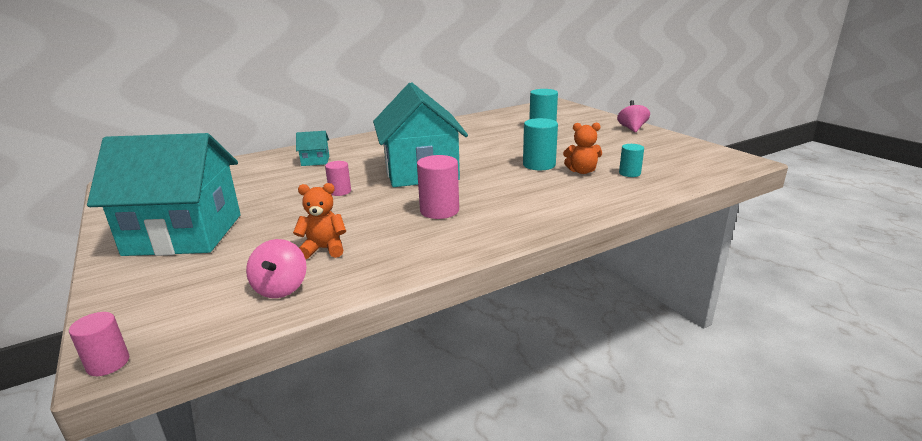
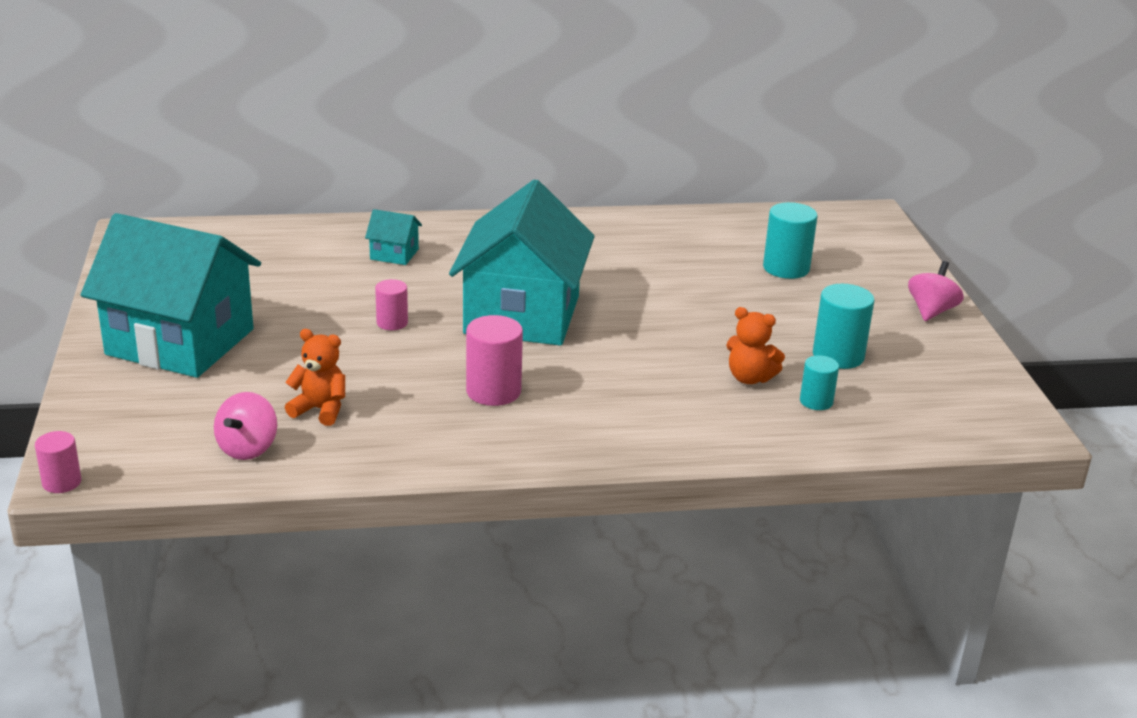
camera: 20 degrees right, 5 degrees up
(539, 165) = (700, 348): turquoise cylinder -> turquoise cylinder (838, 356)

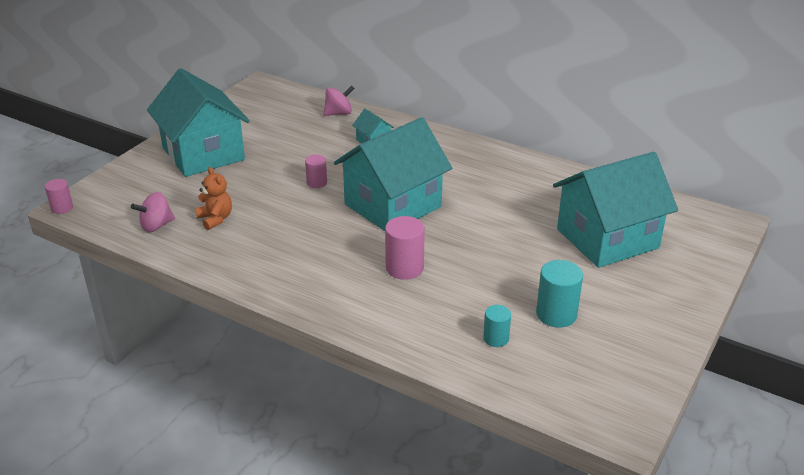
camera: 40 degrees right, 5 degrees up
(493, 391) = (313, 246): pink cylinder -> pink cylinder (404, 268)
(749, 378) = (474, 303): orange teddy bear -> none
(786, 268) = (607, 238): turquoise cylinder -> turquoise house
(931, 311) = (674, 311): pink spinning top -> pink spinning top (338, 113)

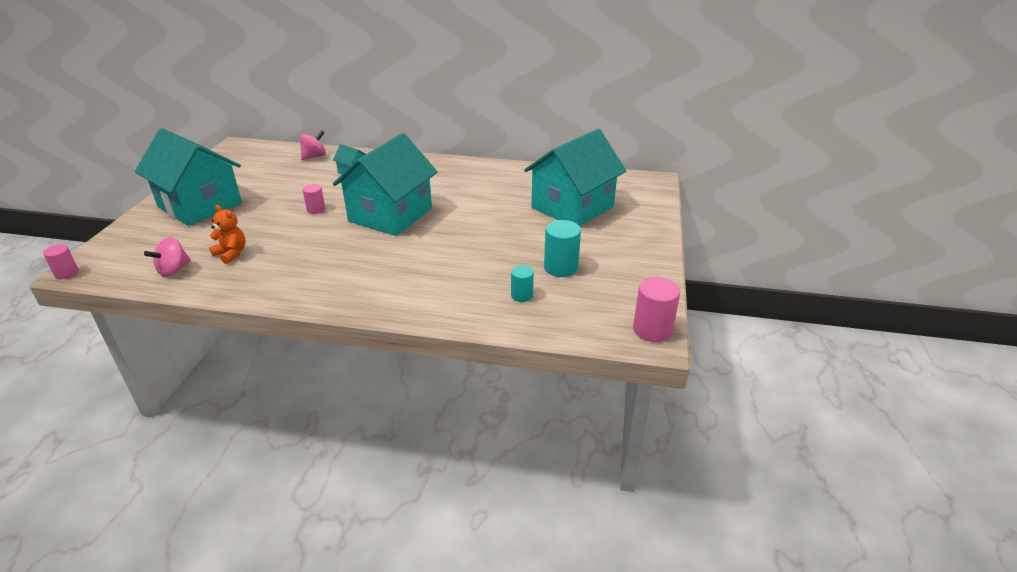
camera: 20 degrees left, 0 degrees up
(404, 268) = (421, 259): pink cylinder -> pink cylinder (652, 330)

